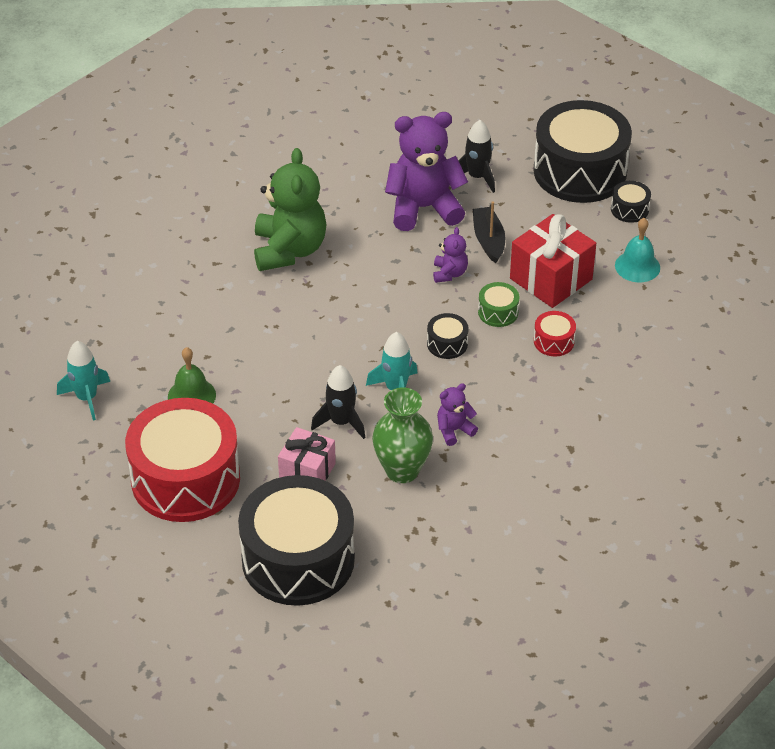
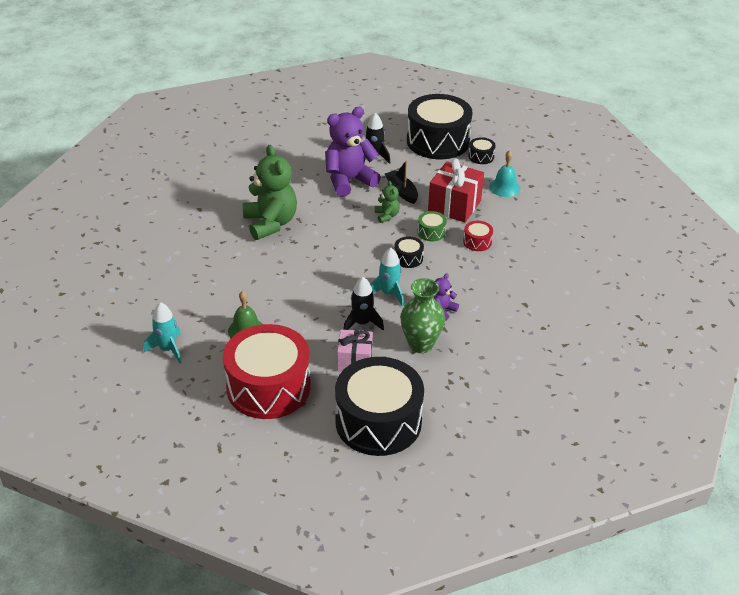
camera: 20 degrees left, 5 degrees down
(449, 273) = (387, 216): purple teddy bear -> green teddy bear

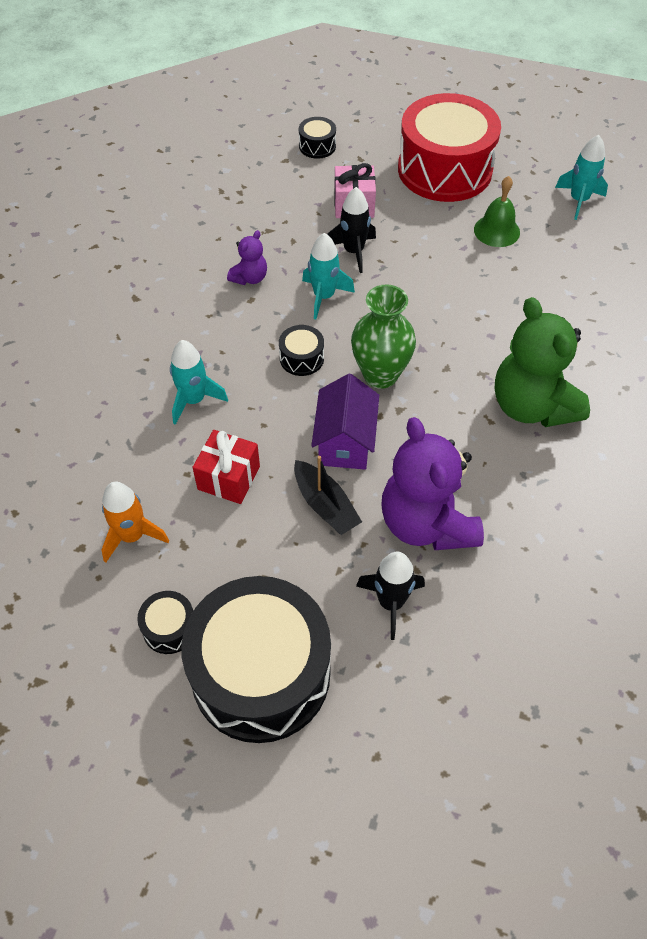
camera: 175 degrees right, 15 degrees up
(349, 181) = (426, 523): purple teddy bear -> purple teddy bear turned 105 degrees clockwise
(378, 421) = (317, 146): black drum -> black drum, size x0.40
(387, 216) = (345, 442): green teddy bear -> purple house
(420, 344) = (276, 231): green vase -> green vase (380, 375)
(431, 232) = (268, 413): green drum -> none
(454, 206) = (229, 478): red gift -> red gift, size x0.66
(477, 242) = (194, 400): red drum -> turquoise rocket
(504, 187) = (132, 536): turquoise bell -> orange rocket

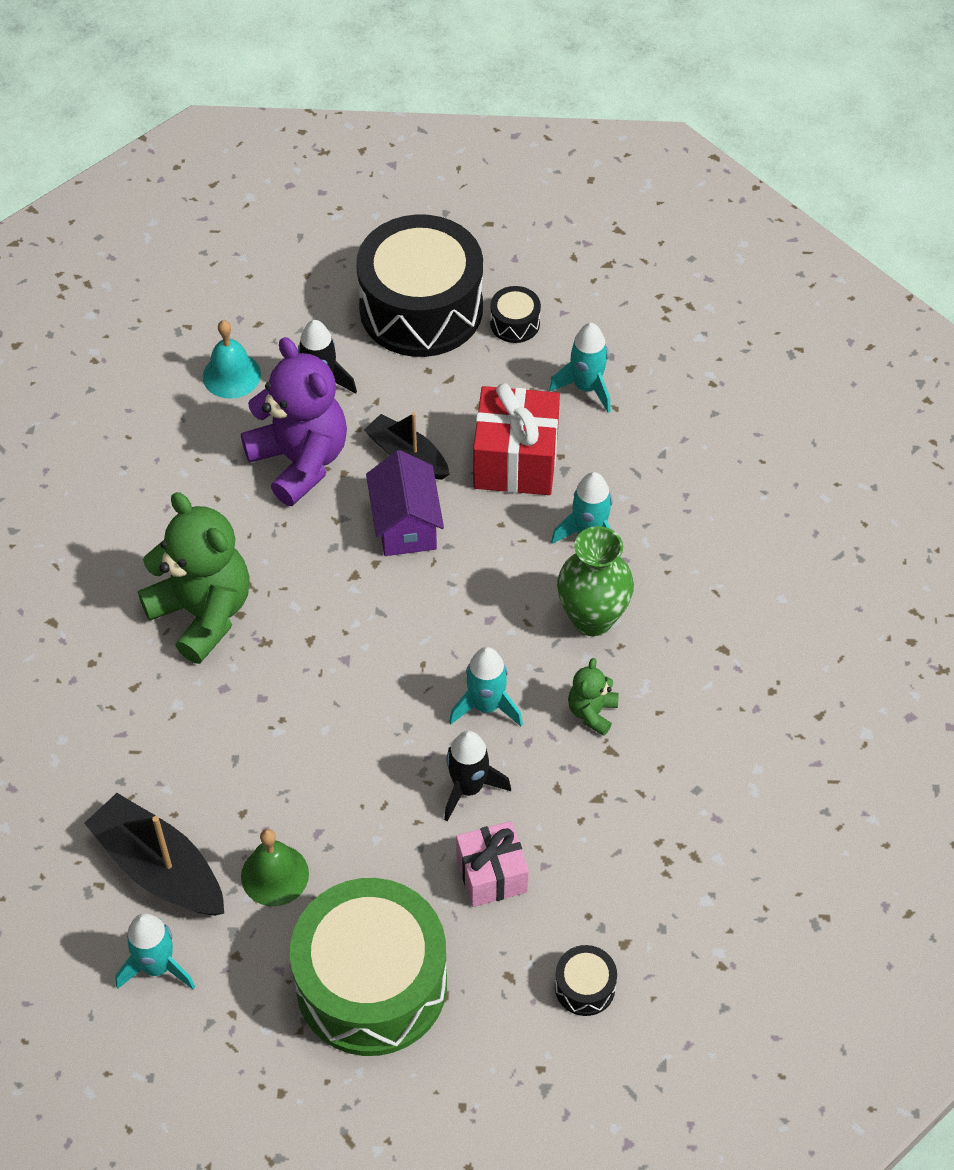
camera: 165 degrees right, 0 degrees up
(132, 536) = (586, 387): orange rocket -> turquoise rocket
(229, 478) = (515, 461): red gift -> red gift, size x1.52
(249, 278) = (592, 712): purple teddy bear -> green teddy bear
(301, 358) = (485, 613): black drum -> none
(380, 375) = (386, 612): green vase -> green vase (592, 618)
(444, 170) = (371, 983): red drum -> green drum
(481, 637) = (231, 375): none -> turquoise bell
(575, 248) = (159, 868): none -> black boat

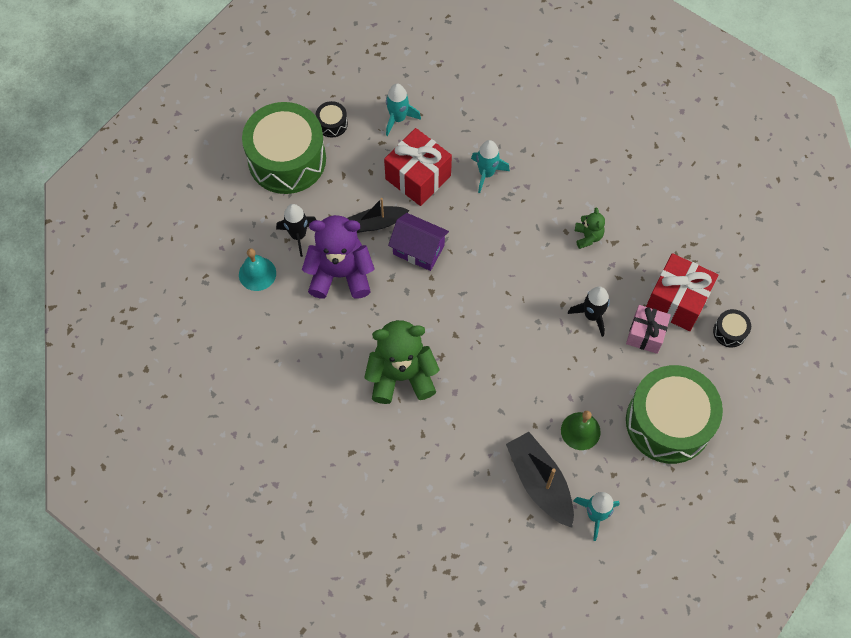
camera: 55 degrees left, 10 degrees up
(159, 868) = (540, 482): black boat -> black boat turned 75 degrees clockwise
(421, 308) = (287, 159): black drum -> green drum
(486, 706) = (551, 279): turquoise rocket -> none
(579, 886) = (676, 301): none -> red gift
(592, 618) = (536, 203): green vase -> none
(592, 712) = (588, 236): green teddy bear -> green teddy bear turned 150 degrees counterclockwise

